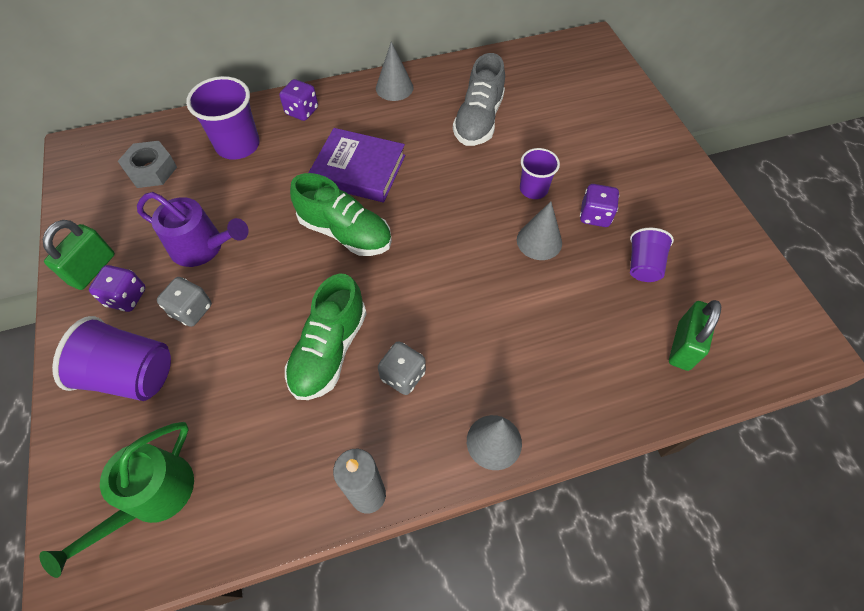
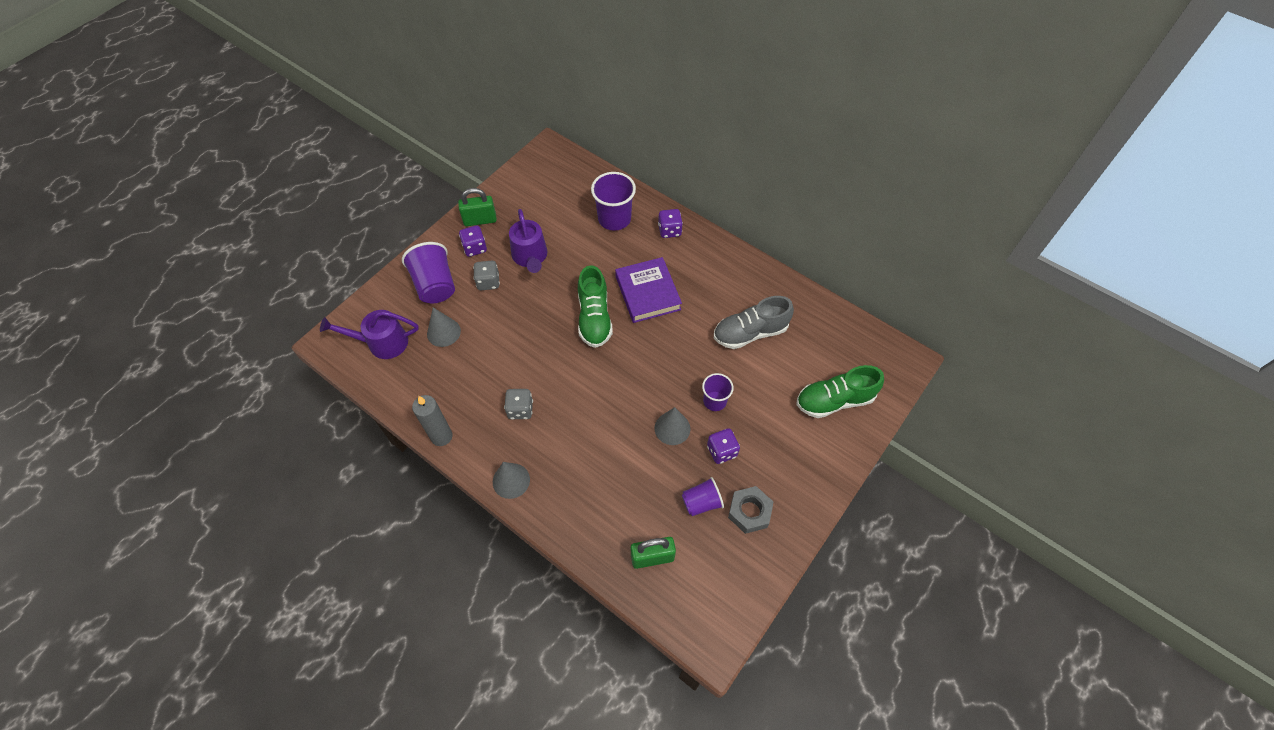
camera: 55 degrees right, 0 degrees up
(151, 170) = (562, 193): grey nut -> grey nut (749, 512)
(152, 497) = (382, 342): green watering can -> purple watering can
(329, 350) = (510, 363): green shoe -> green shoe (834, 400)
(394, 87) = (736, 265): grey cone -> grey cone (443, 332)

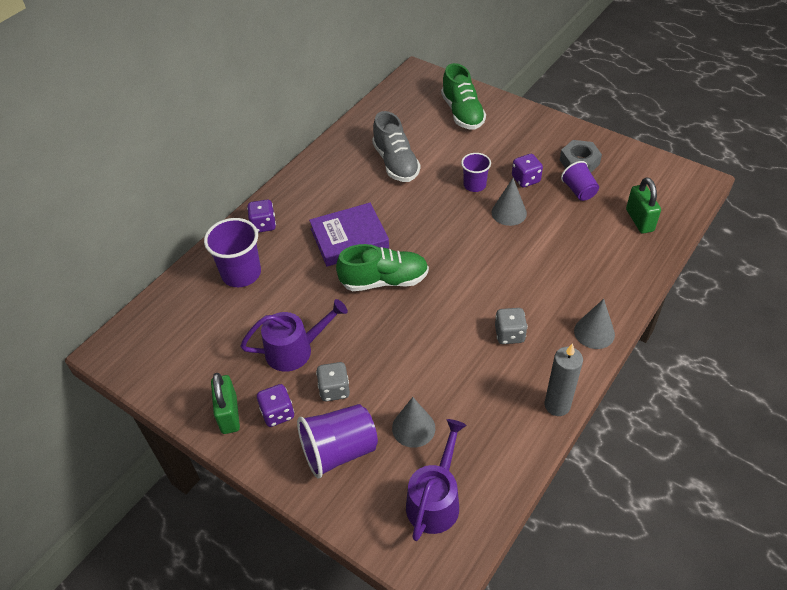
camera: 90 degrees left, 10 degrees down
(382, 342) = (435, 500): purple watering can -> purple watering can turned 150 degrees counterclockwise

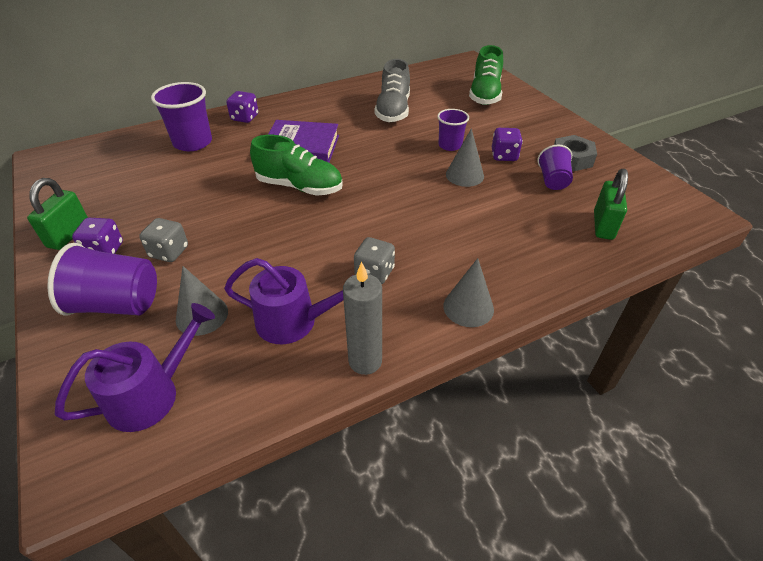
camera: 25 degrees right, 5 degrees down
(295, 350) = (172, 209): purple watering can -> purple watering can (294, 321)

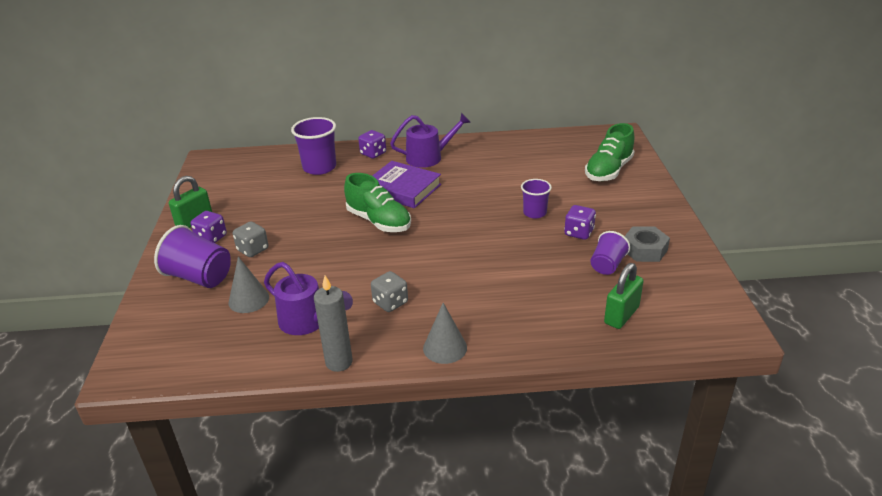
camera: 25 degrees right, 10 degrees down
(151, 394) = (189, 341): purple watering can -> purple watering can (429, 157)
(393, 110) = (506, 170): grey shoe -> none
(464, 175) = (527, 242): grey cone -> none

